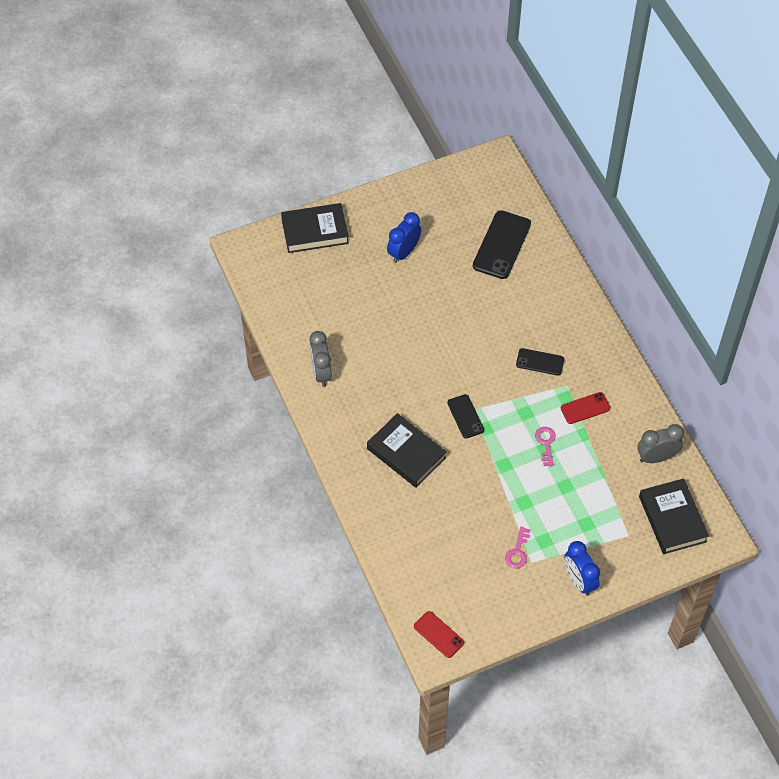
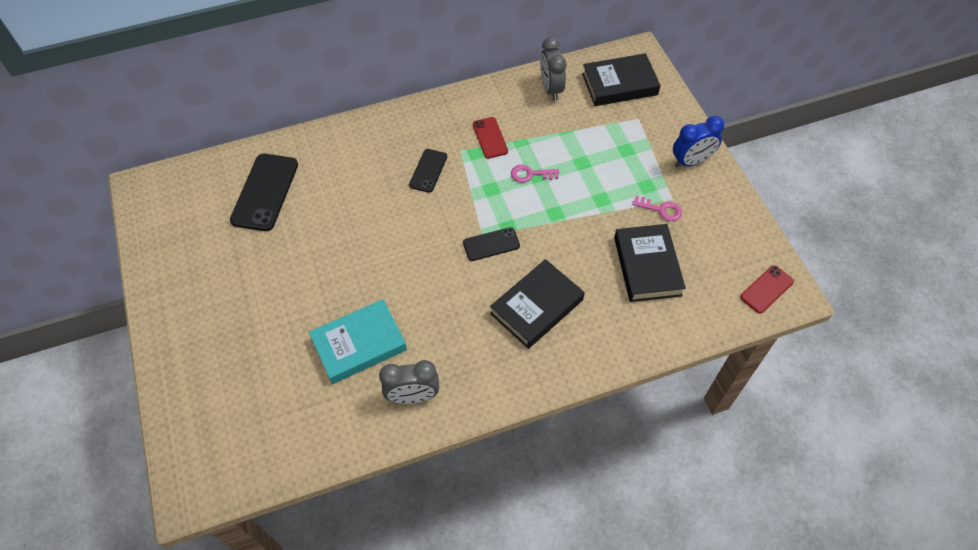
camera: 85 degrees left, 0 degrees up
(315, 231) = (188, 395): black book -> black book (647, 266)
(362, 332) = (359, 344): none -> turquoise book
(403, 252) = (250, 292): blue clock -> none
(502, 245) = (265, 192): black phone -> black phone turned 75 degrees clockwise

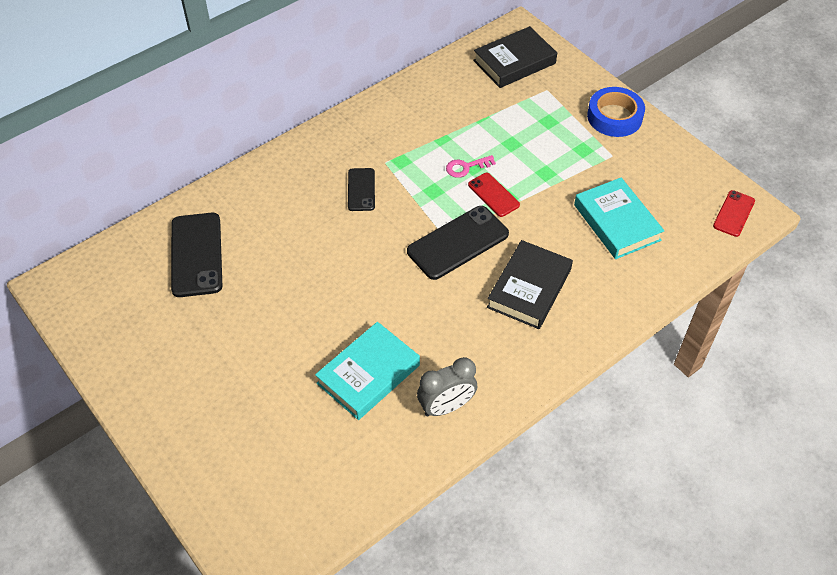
camera: 20 degrees left, 5 degrees down
(490, 138) = (409, 143): red phone -> red phone (493, 195)
(491, 244) = (458, 243): black phone -> black phone, size x1.74
(551, 88) = (449, 81): grey clock -> none
(647, 266) = (616, 222): black book -> turquoise book
(661, 209) = (606, 168): pink key -> none
(691, 161) = (614, 117): blue clock -> blue tape

